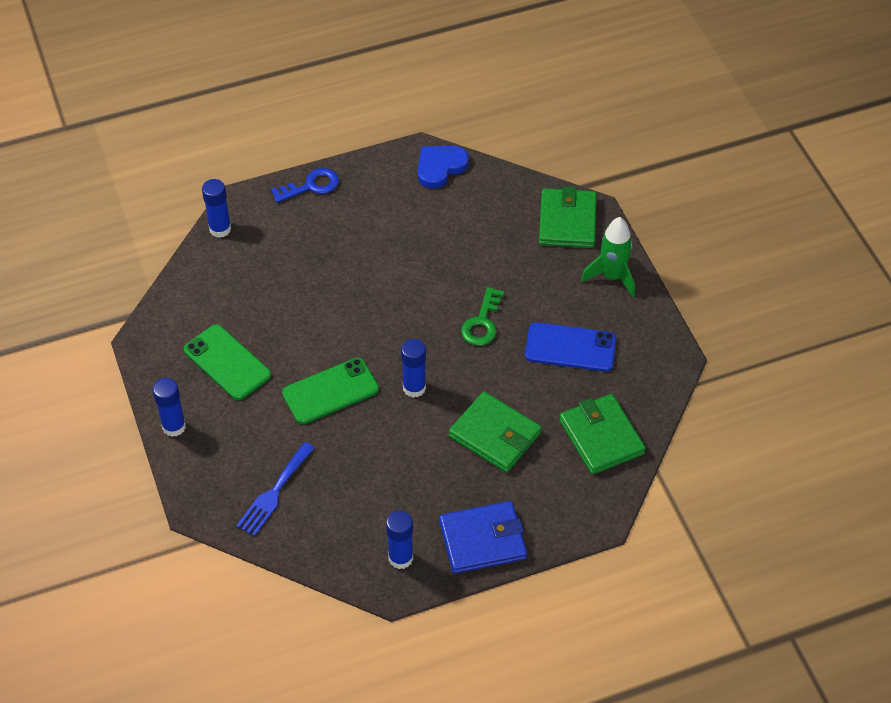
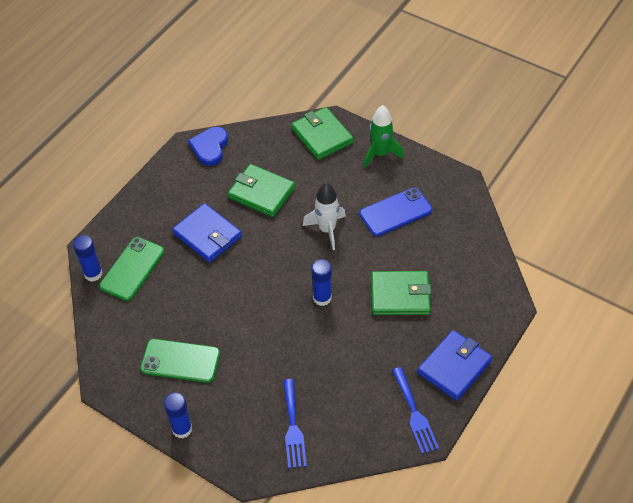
camera: 35 degrees left, 0 degrees up
(311, 186) = (133, 208): blue key -> none
(330, 391) = (269, 335): green phone -> green phone (132, 269)
(359, 256) = (207, 235): none -> blue wallet
(400, 558) = (414, 414): blue glue stick -> blue fork
(482, 322) = (327, 230): green key -> white rocket
(601, 437) = (464, 255): green wallet -> green wallet (261, 193)

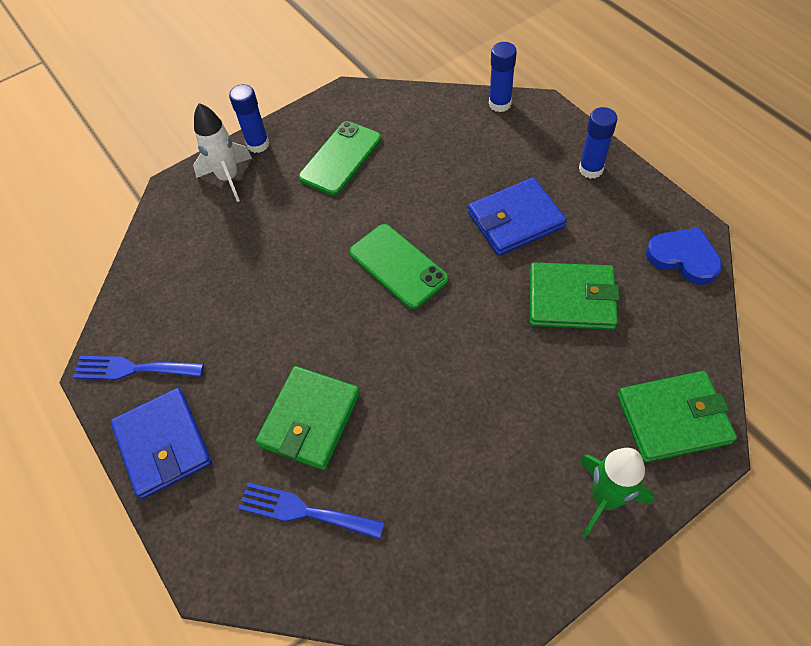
camera: 115 degrees right, 5 degrees up
(132, 269) = (492, 138): green phone -> green phone (398, 266)
(261, 193) = (571, 299): green wallet -> green wallet turned 45 degrees clockwise
(293, 427) = (197, 239): blue fork -> blue fork (304, 511)
(322, 298) = (355, 320): blue glue stick -> blue glue stick (591, 169)
(327, 230) = (469, 363): white rocket -> white rocket (228, 178)
(395, 212) = (466, 474): blue phone -> none

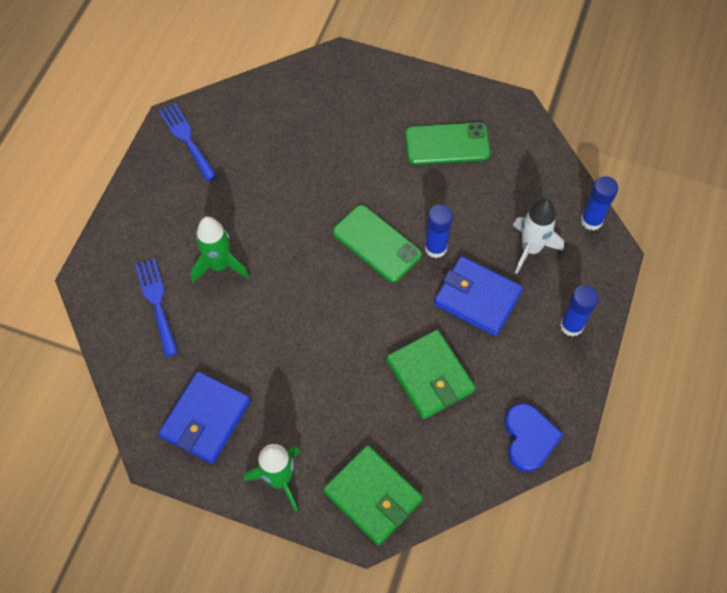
camera: 50 degrees right, 5 degrees up
(163, 444) = (148, 194): blue wallet -> blue wallet (206, 419)
(228, 178) = (373, 85): white rocket -> white rocket (530, 249)
(258, 144) = (418, 82): blue glue stick -> blue glue stick (435, 248)
(310, 420) = (219, 265): green wallet -> green rocket
(398, 266) = (376, 243): green phone -> green phone turned 60 degrees counterclockwise

